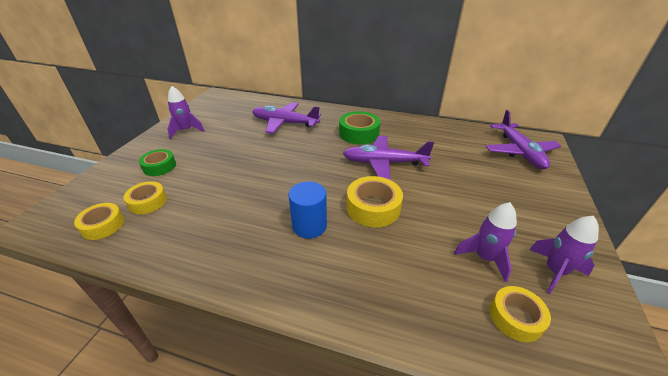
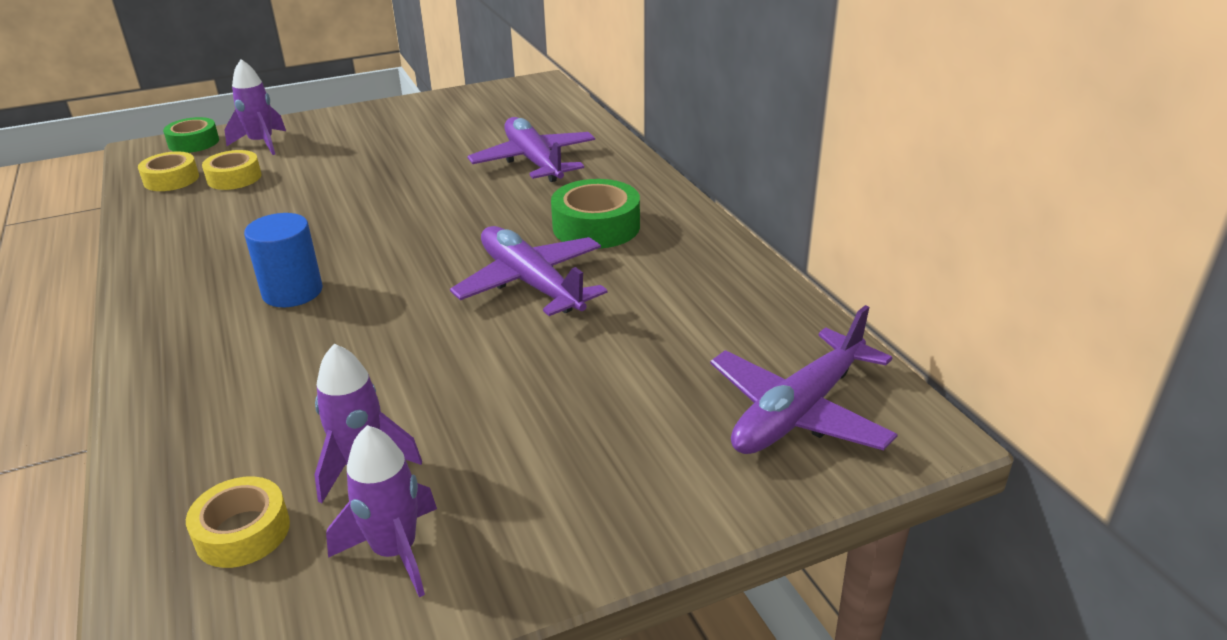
camera: 50 degrees right, 5 degrees down
(159, 166) = (309, 147): green tape -> green tape (194, 142)
(186, 131) = (410, 117): purple rocket -> purple rocket (262, 143)
(373, 207) = (389, 321): yellow tape -> none

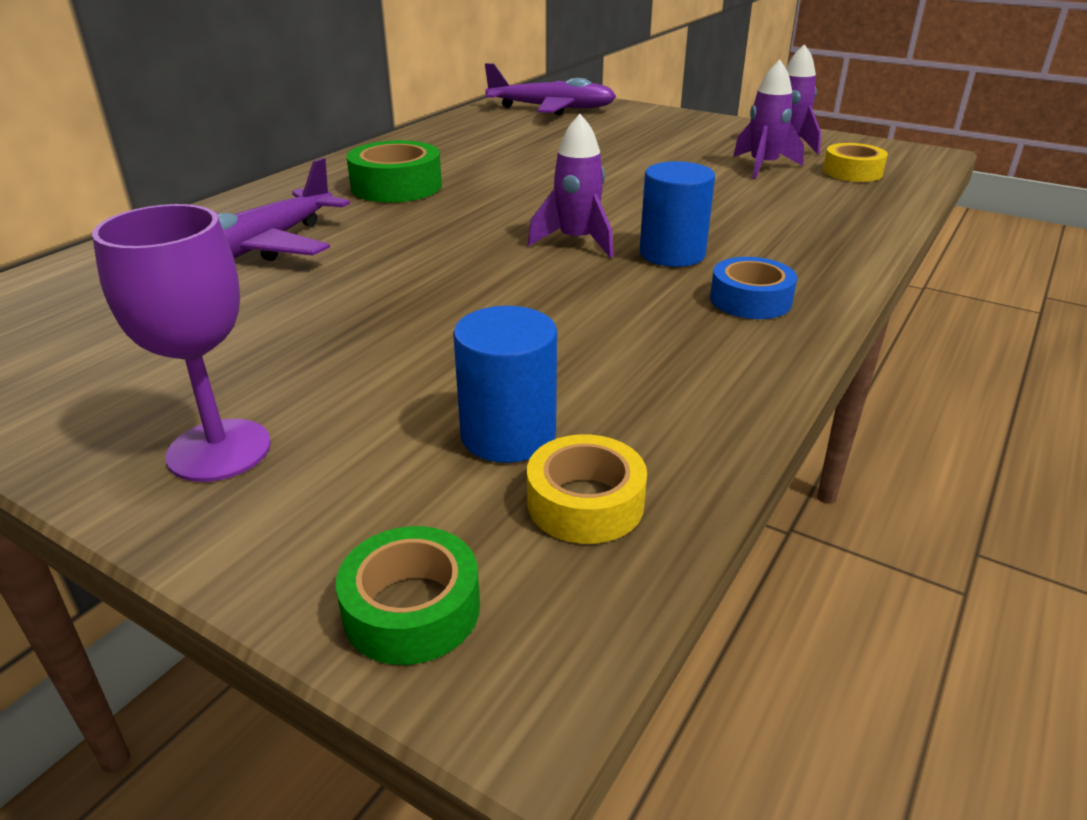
camera: 125 degrees left, 0 degrees up
(192, 288) = (750, 300): none -> blue tape
(234, 178) = (508, 434): yellow tape -> blue cylinder
(262, 143) = (346, 496): purple rocket -> purple rocket (576, 241)
(332, 129) = (219, 450): none -> purple goblet
(531, 284) = (520, 182): purple plane -> none

